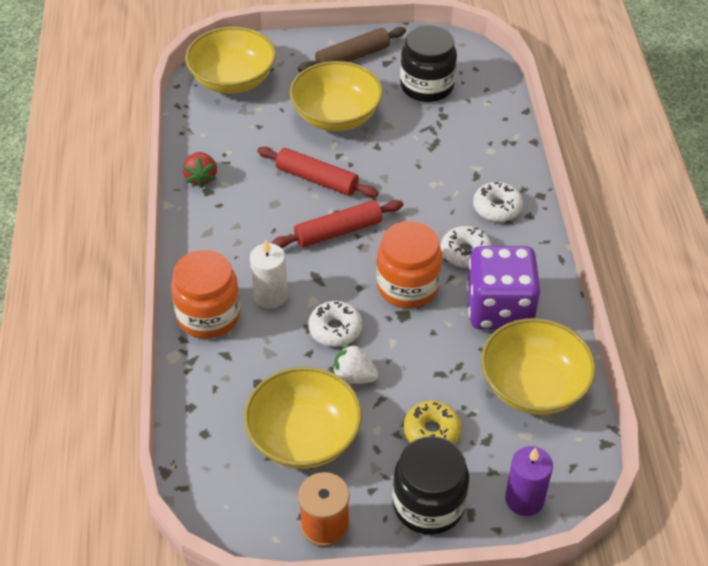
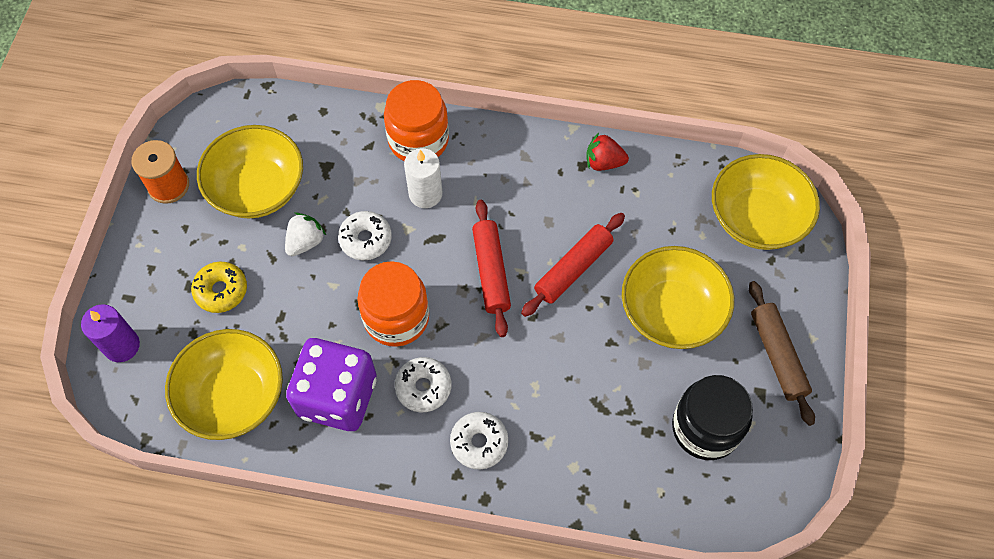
camera: 105 degrees right, 15 degrees up
(428, 504) = (152, 267): black jar -> none

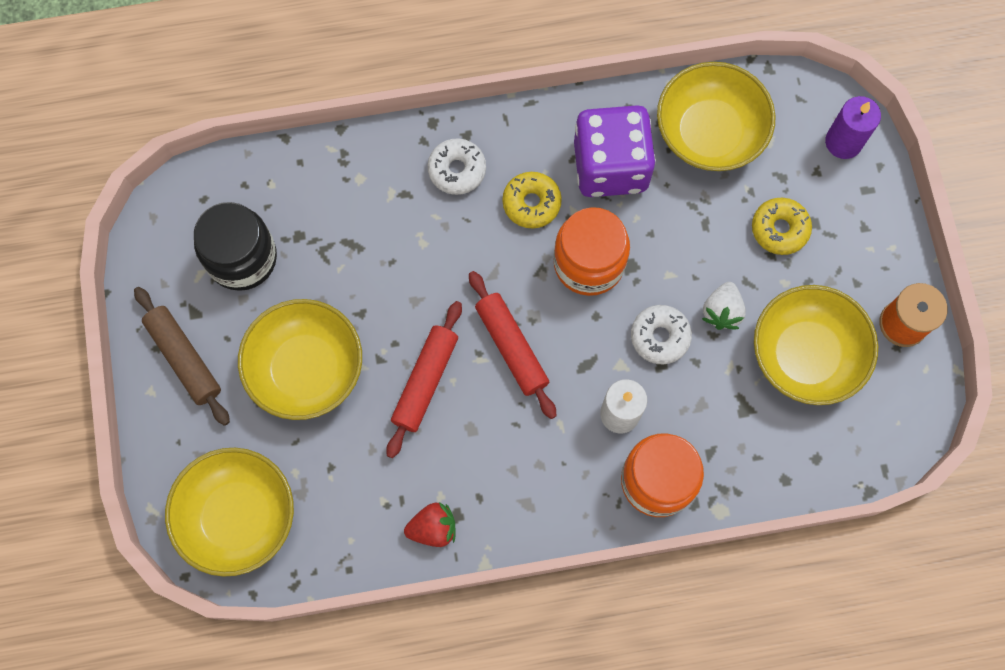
camera: 160 degrees right, 10 degrees up
(423, 387) = (531, 203): white donut -> yellow donut

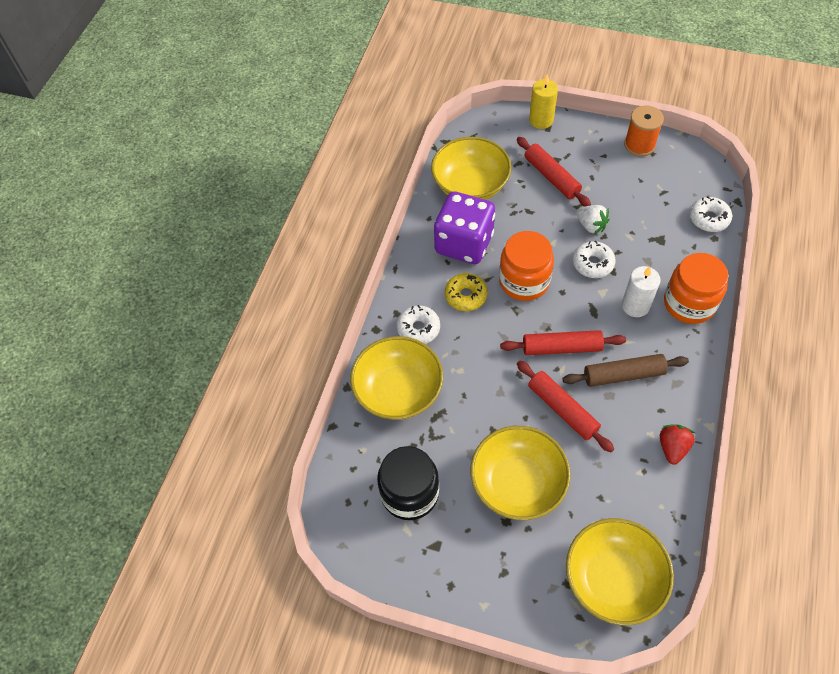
camera: 60 degrees left, 15 degrees down
(184, 358) = (469, 568): brown rolling pin -> brown rolling pin (623, 375)
(779, 229) = (551, 177): yellow donut -> red rolling pin
(805, 355) = (638, 196): yellow bowl -> yellow bowl (398, 391)
(816, 462) = (708, 218): none -> white donut
(843, 142) = (512, 126): purple candle -> none
(876, 174) = (541, 120): none -> yellow candle

